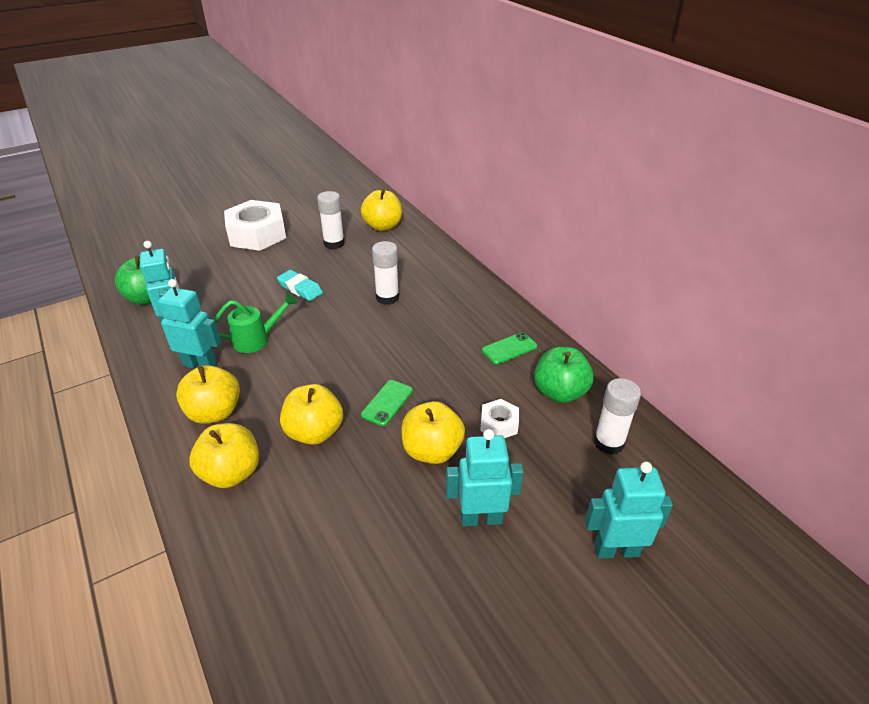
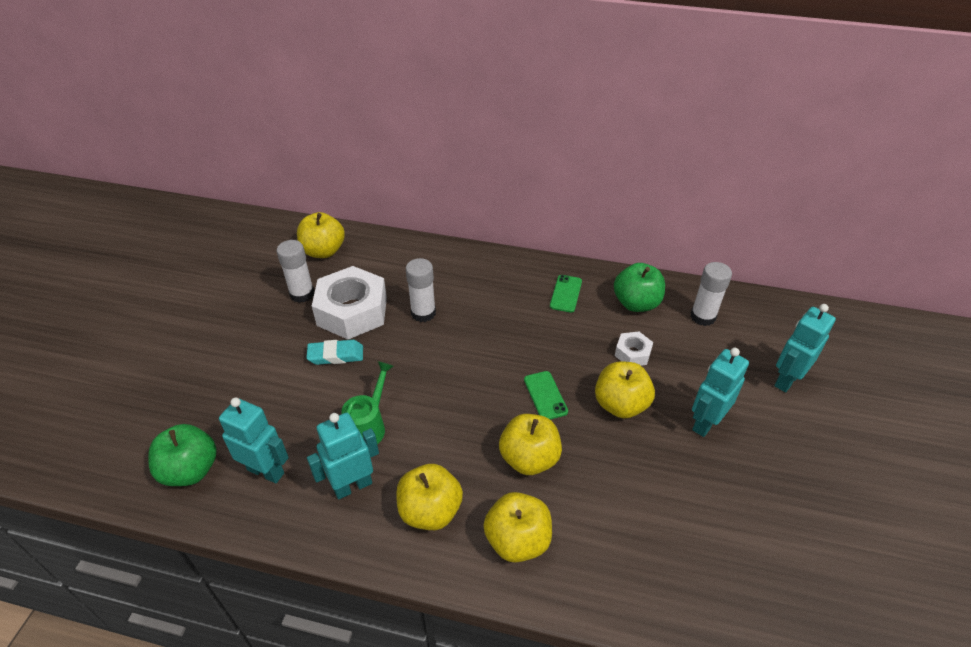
camera: 45 degrees left, 5 degrees up
(257, 234) = (207, 332): white nut -> white nut (352, 311)

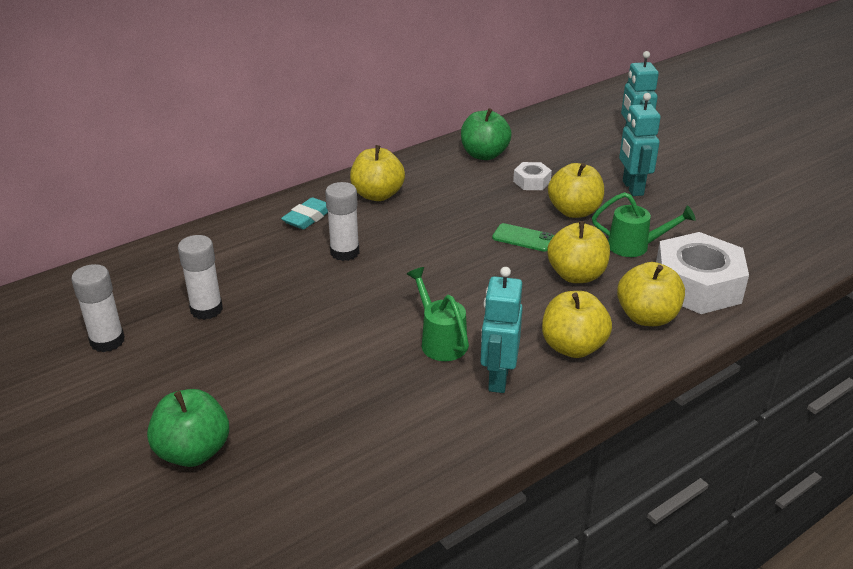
camera: 50 degrees left, 10 degrees down
(190, 470) = (352, 479): green apple -> green apple (193, 452)
(266, 471) = (417, 425): turquoise robot -> none
(323, 251) = (164, 271): yellow apple -> yellow apple (377, 195)
(336, 355) = (325, 323): turquoise eraser -> turquoise eraser (308, 218)
(352, 311) = (280, 289): white nut -> white nut (697, 285)
(566, 294) = (428, 177): green phone -> none
(614, 475) = (635, 246): none -> green watering can
(702, 317) = (536, 138): white glue stick -> white glue stick (107, 341)

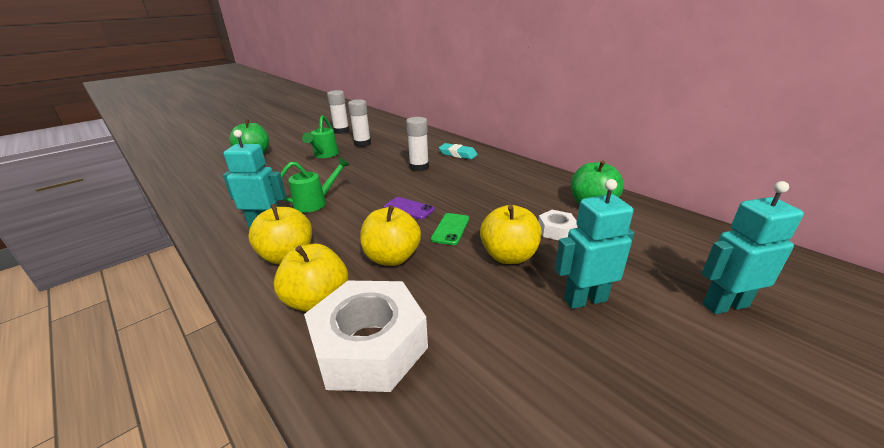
camera: 85 degrees right, 5 degrees down
(377, 195) = (496, 170): yellow apple -> none
(471, 263) = (409, 208): none -> purple phone
(635, 246) = (448, 297): green watering can -> green watering can (324, 155)

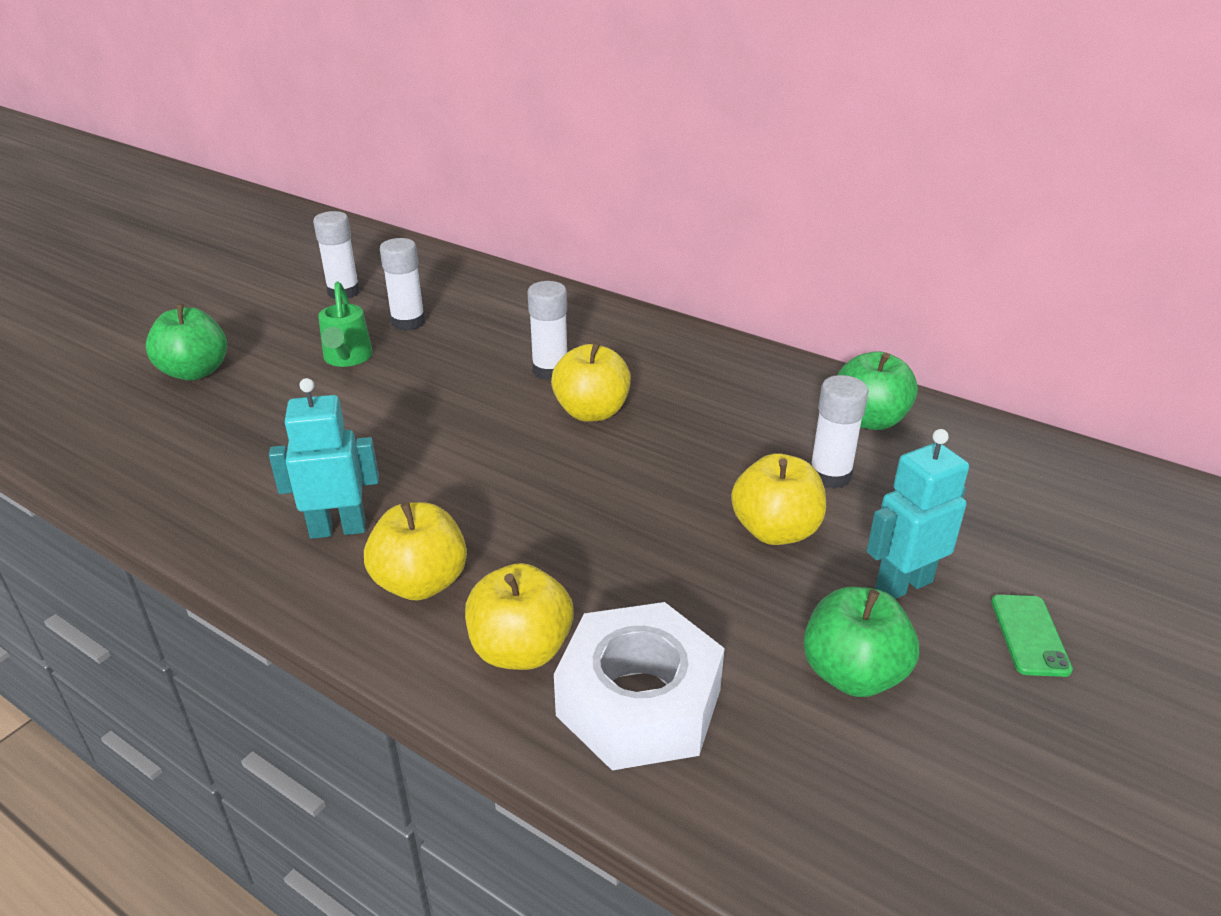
camera: 15 degrees left, 5 degrees up
(315, 203) = (401, 471): green watering can -> none
(392, 258) = (597, 560): yellow apple -> yellow apple (591, 412)
(409, 208) = (577, 463): purple phone -> none
(450, 229) = (666, 494): green phone -> green phone (1029, 635)
(458, 154) = (607, 332): turquoise eraser -> none
(527, 354) = (853, 674): none -> green apple
(556, 230) = (830, 475): white nut -> white glue stick
(724, 305) = (1077, 564): turquoise robot -> none

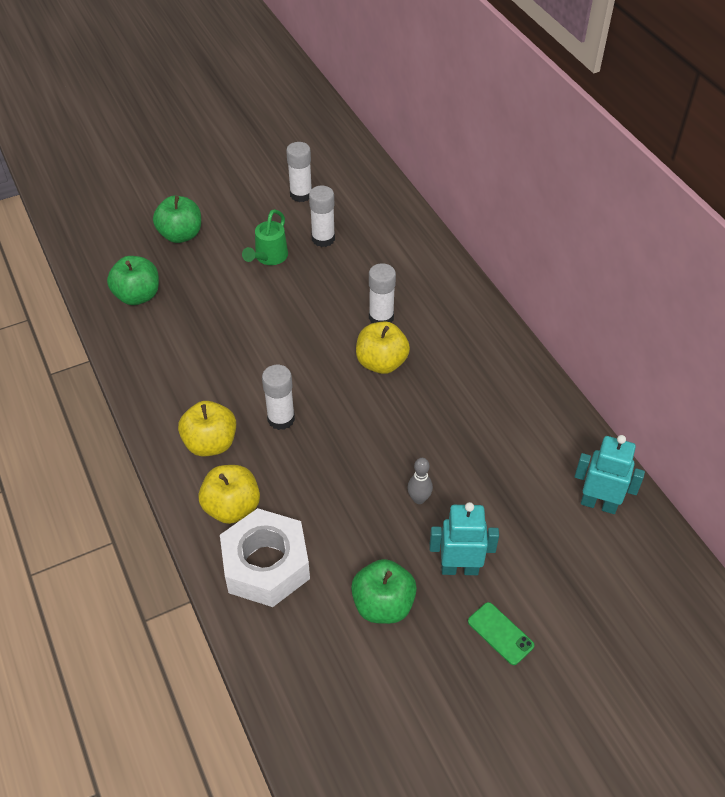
camera: 30 degrees right, 15 degrees up
(338, 529) = (191, 389): turquoise robot -> turquoise robot (598, 504)
(775, 531) = (419, 499): yellow apple -> grey bowling pin
(830, 475) = (485, 476): white glue stick -> white glue stick (281, 419)
(869, 420) = (550, 445): green apple -> green apple (138, 296)
(1029, 635) = (500, 633): green phone -> green phone turned 75 degrees counterclockwise

